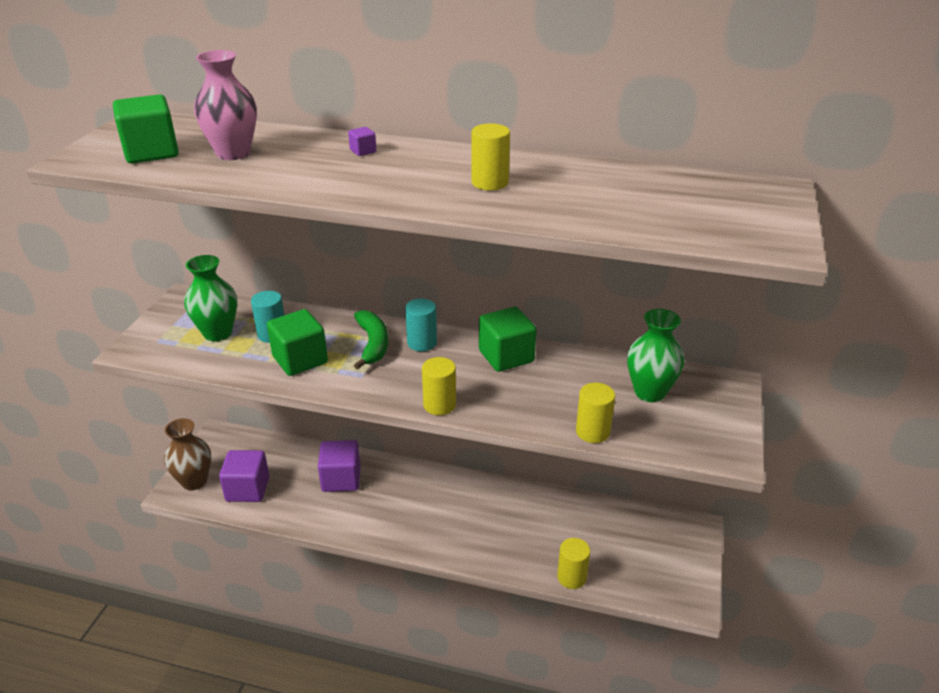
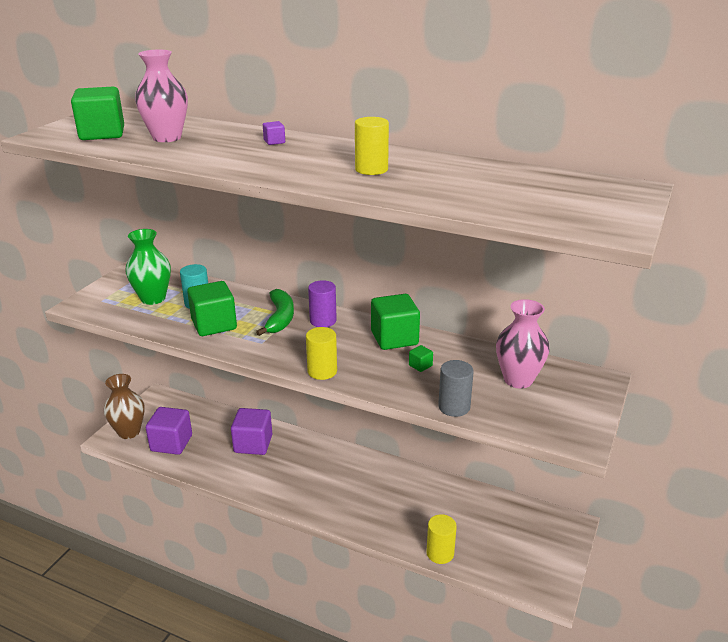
camera: 10 degrees right, 5 degrees down
(422, 343) = (323, 321): turquoise cylinder -> purple cylinder
(543, 386) = (420, 365): none -> green cube
(592, 432) = (454, 407): yellow cylinder -> grey cylinder
(649, 392) = (518, 380): green vase -> pink vase

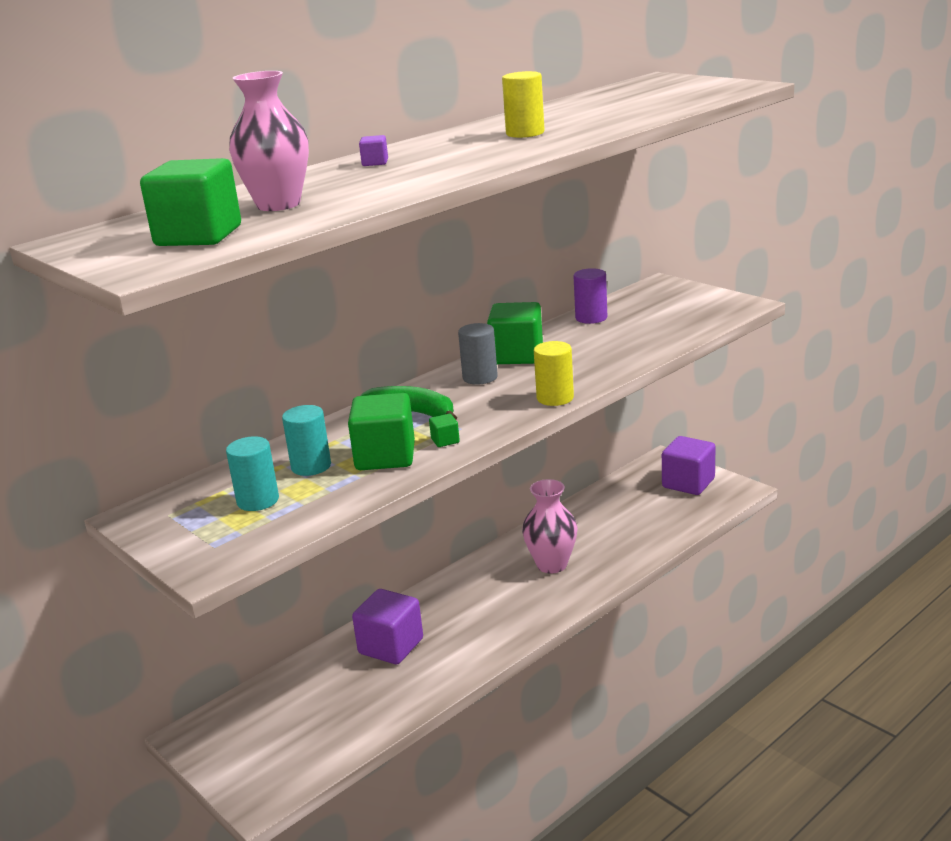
camera: 65 degrees left, 5 degrees down
(129, 432) = (260, 775): brown vase -> none
(153, 298) = (258, 500): green vase -> turquoise cylinder
(171, 443) = (328, 727): purple cube -> purple cube (688, 483)
(323, 321) = (442, 388): purple cylinder -> purple cylinder (591, 318)
(420, 365) = (582, 349): green cube -> green cube (445, 441)
(440, 553) = (664, 539): yellow cylinder -> none
(454, 407) = (666, 344): grey cylinder -> grey cylinder (480, 377)
(518, 380) = (639, 312): pink vase -> pink vase (552, 564)

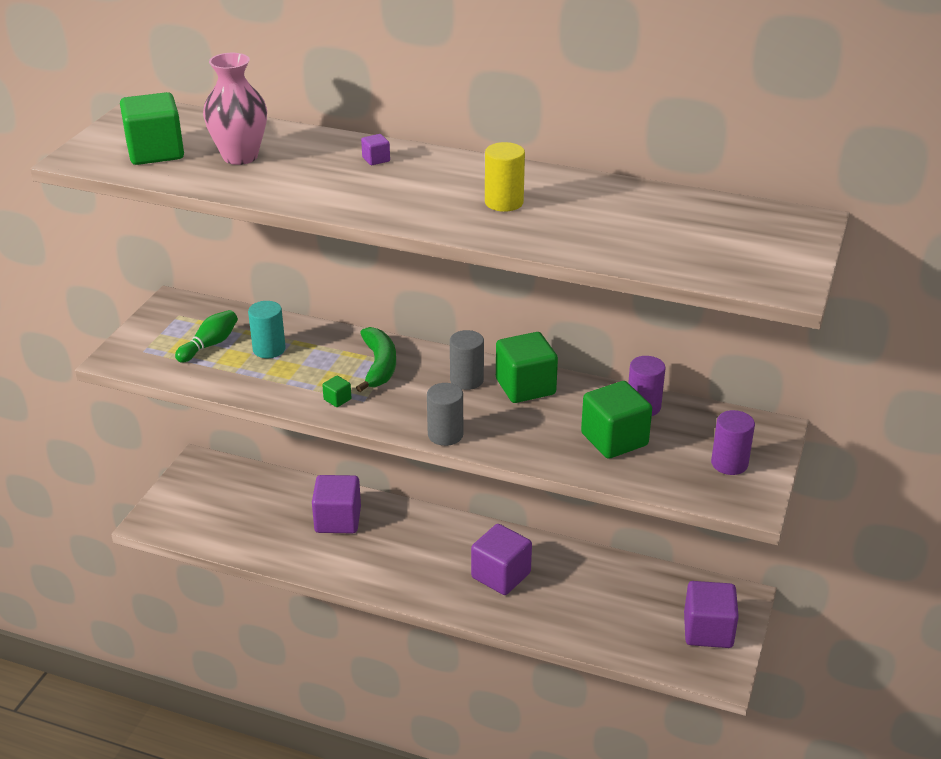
camera: 60 degrees right, 10 degrees up
(258, 500) = (209, 345): turquoise cylinder -> green bowling pin
(385, 456) = (298, 379): green cube -> green cube (614, 439)
(552, 564) = (501, 575): pink vase -> purple cube
(555, 398) = (445, 435): yellow cylinder -> grey cylinder
(690, 303) = (729, 463): none -> purple cylinder

